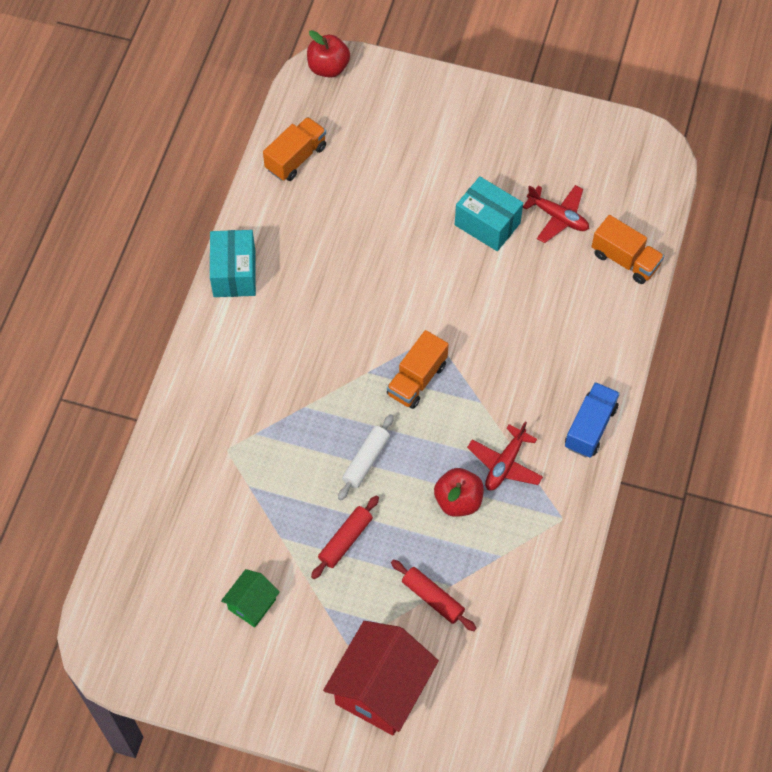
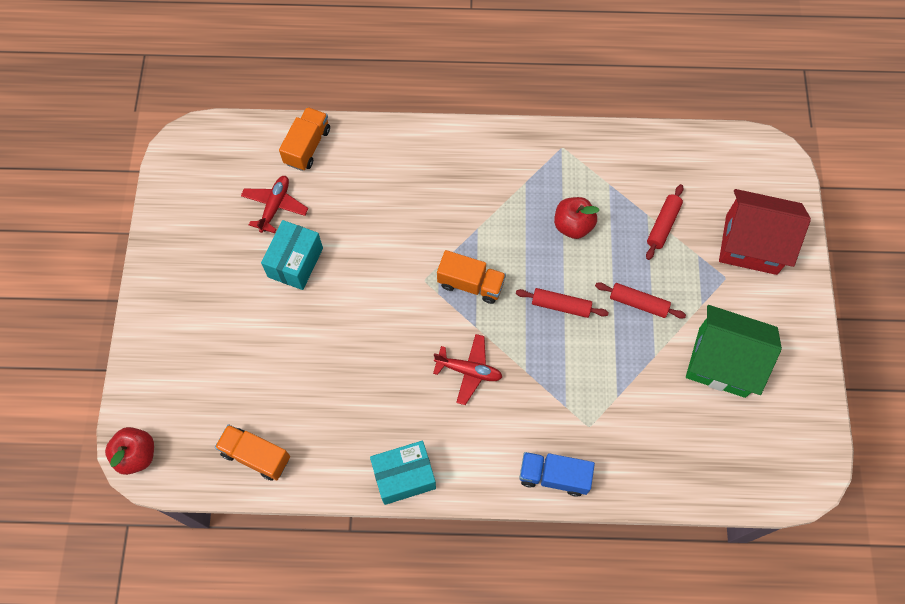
camera: 105 degrees left, 5 degrees up
(252, 604) = (722, 362): green house -> green house, size x1.95
(366, 460) = (561, 305): white rolling pin -> red rolling pin
(505, 464) = (528, 198): red plane -> red plane (468, 371)
(590, 427) = (475, 143): blue truck -> blue truck (554, 476)

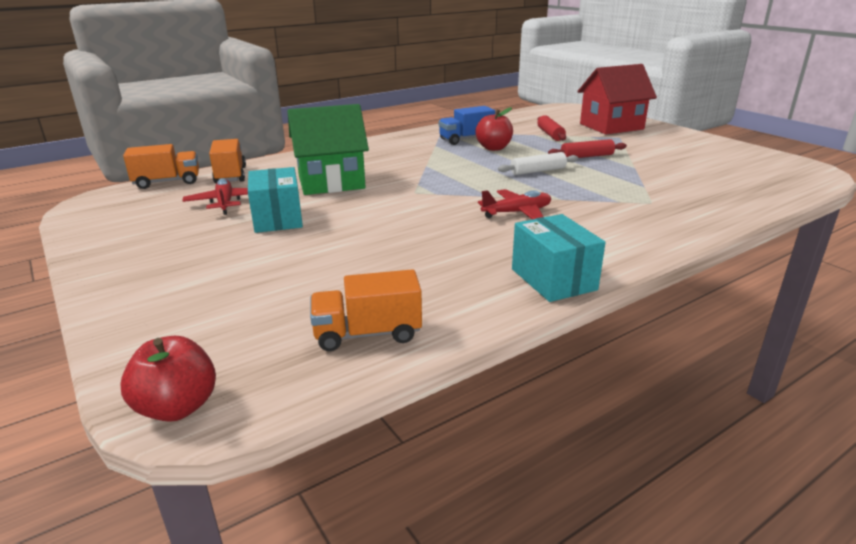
camera: 35 degrees left, 40 degrees down
(404, 476) = (553, 279): turquoise box -> turquoise box turned 60 degrees counterclockwise
(470, 284) = (456, 183): orange truck -> orange truck (167, 182)
(554, 476) = (673, 229): blue truck -> blue truck (466, 139)
(561, 305) = (538, 171): red rolling pin -> white rolling pin
(722, 362) = (677, 157): green house -> green house (331, 182)

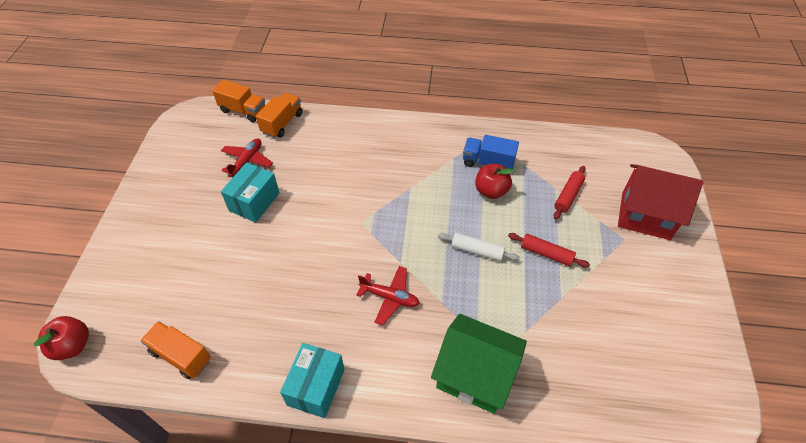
camera: 40 degrees right, 25 degrees up
(331, 182) = (327, 173): green house -> green house (475, 375)

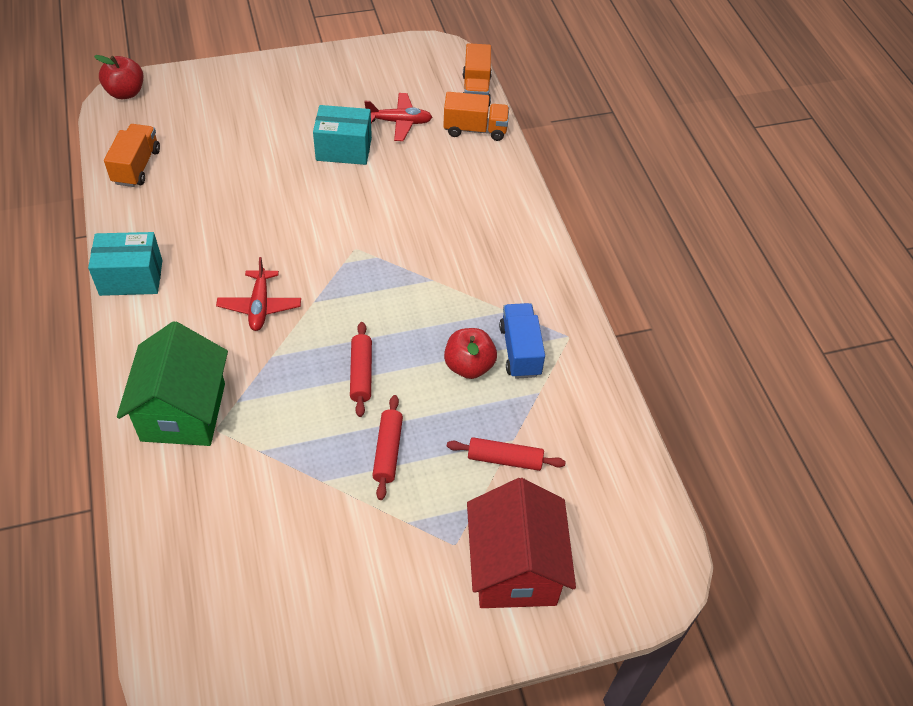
camera: 65 degrees right, 0 degrees up
(477, 250) = (361, 373): white rolling pin -> red rolling pin

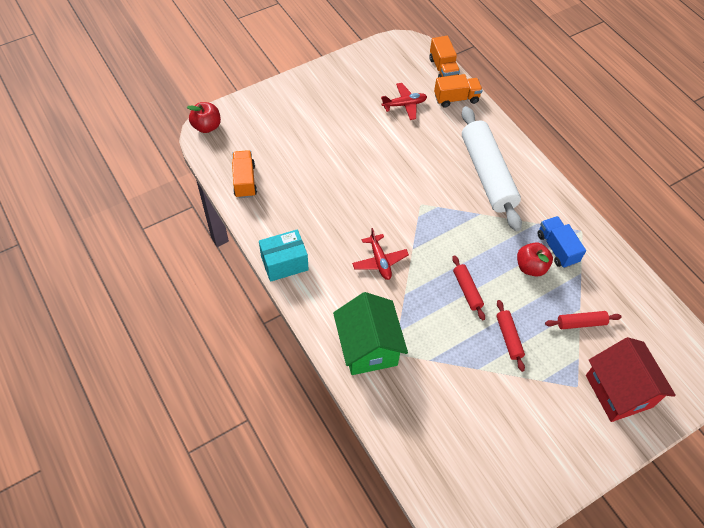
camera: 15 degrees left, 5 degrees up
(344, 149) = (377, 134): turquoise box -> none
(469, 232) = (487, 174): none -> white rolling pin

